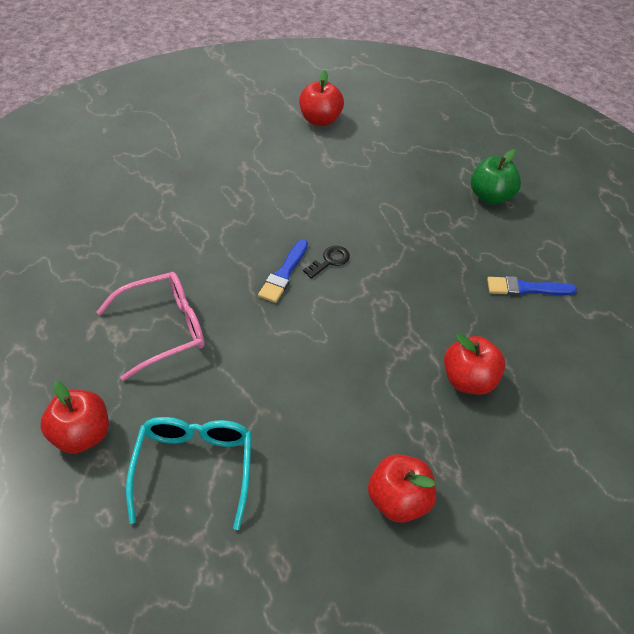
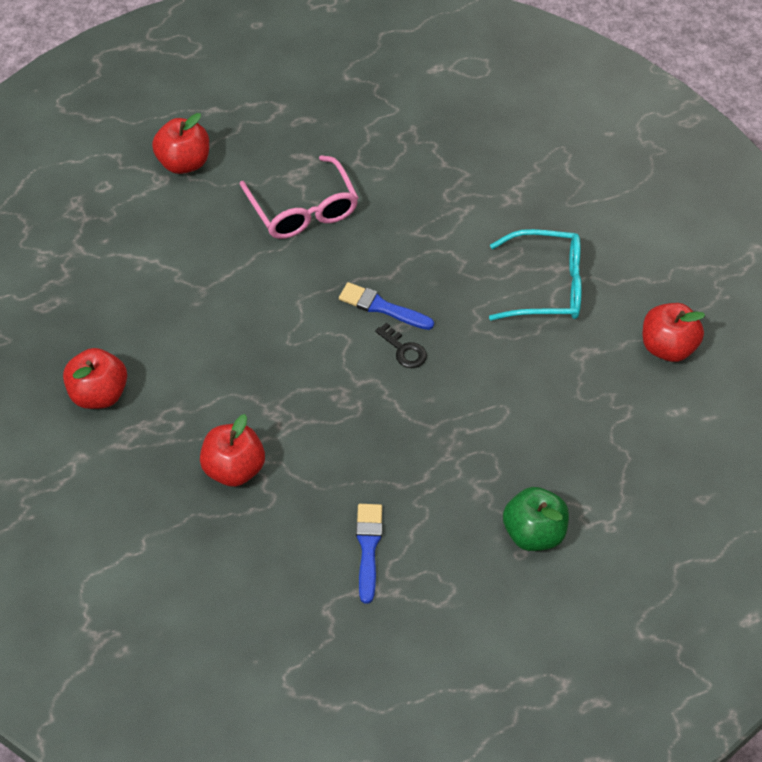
camera: 90 degrees right, 5 degrees up
(193, 470) = (142, 242): turquoise glasses -> turquoise glasses (545, 286)

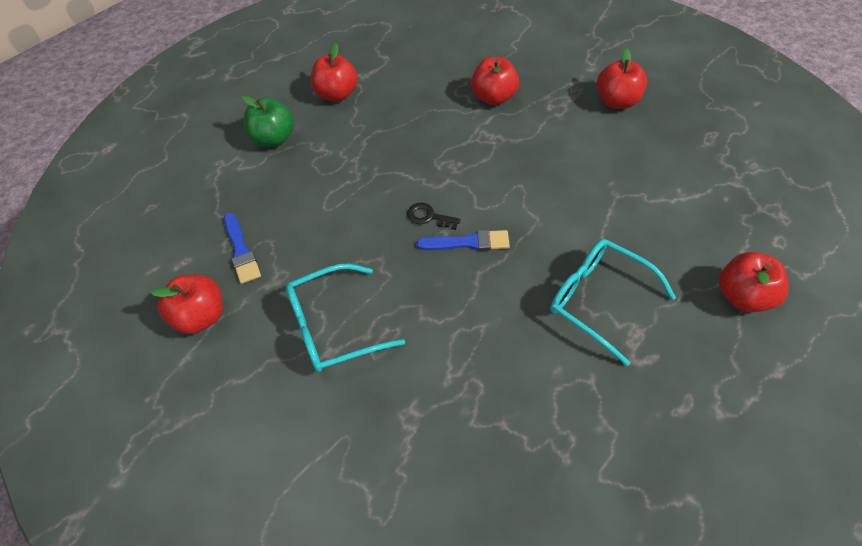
camera: 160 degrees right, 0 degrees up
(302, 209) = (600, 301): pink glasses -> turquoise glasses
(368, 548) = (379, 92): blue brush -> blue brush (241, 251)
(425, 571) = (336, 94): none -> red apple

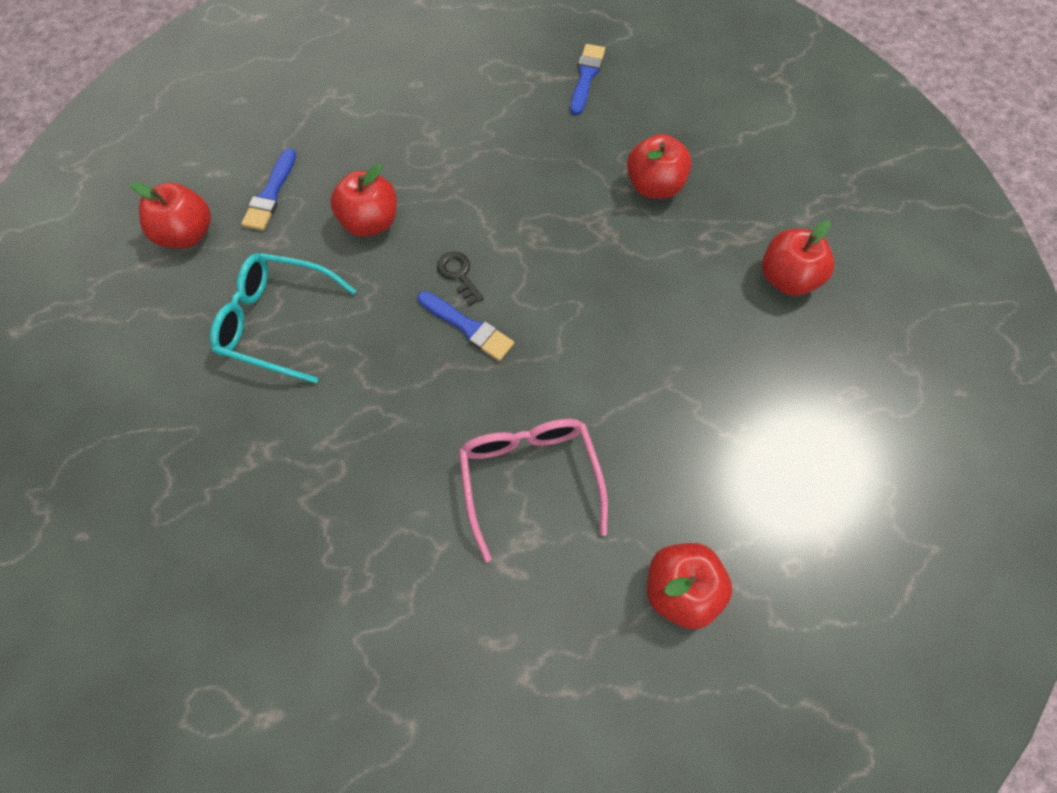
camera: 35 degrees right, 10 degrees up
(273, 139) = (399, 96): green apple -> none
(336, 94) = (500, 83): red apple -> red apple (370, 222)
(388, 62) = (586, 77): none -> blue brush
(600, 301) = (530, 480): turquoise glasses -> pink glasses

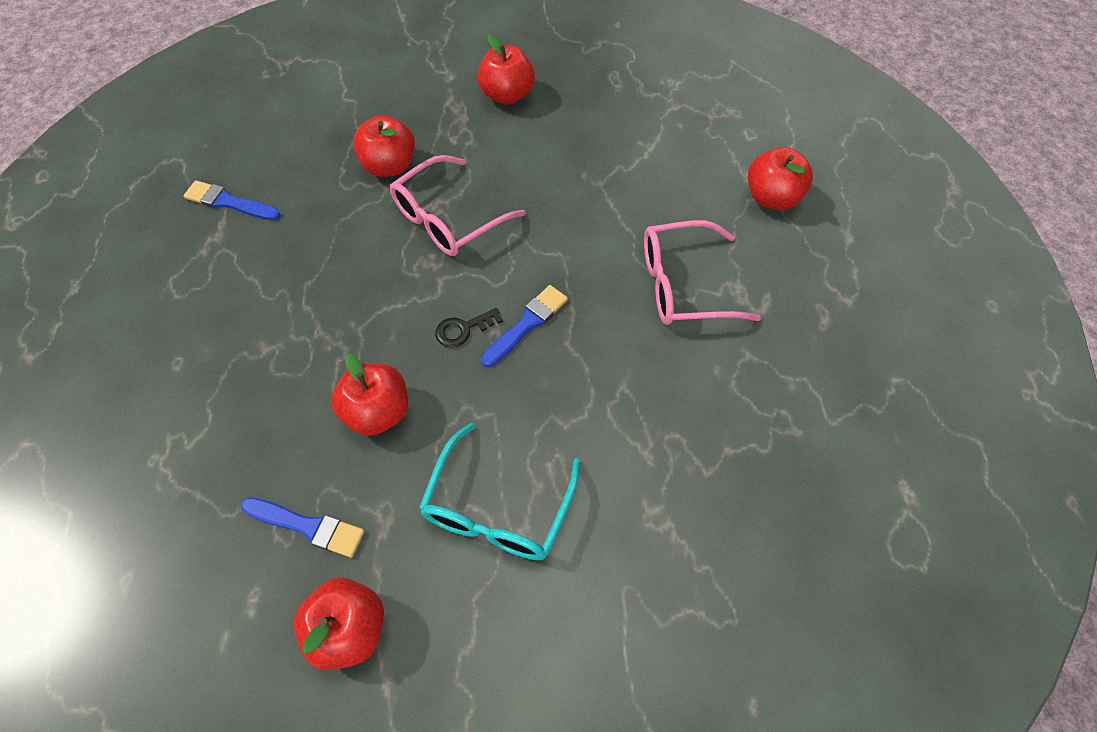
camera: 85 degrees left, 5 degrees down
(593, 246) = (449, 218): none -> pink glasses

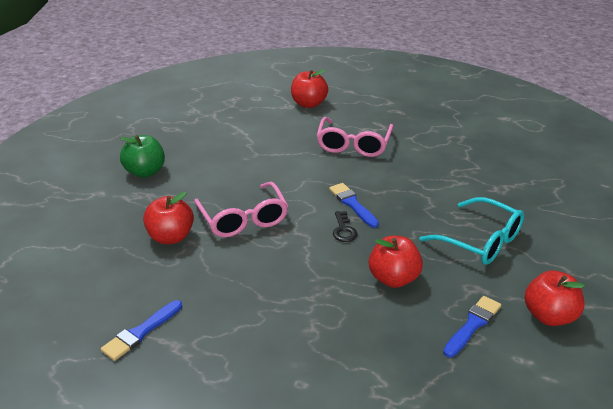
camera: 70 degrees left, 25 degrees down
(507, 95) = (145, 172): red apple -> green apple

